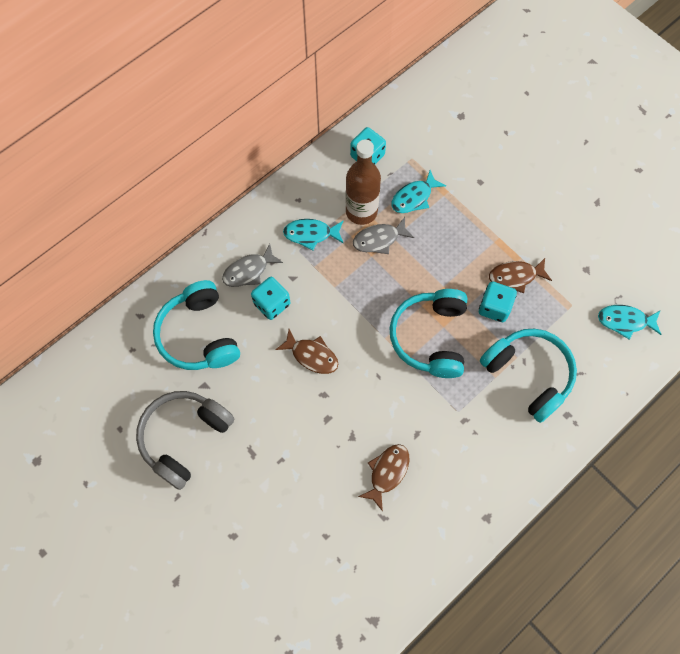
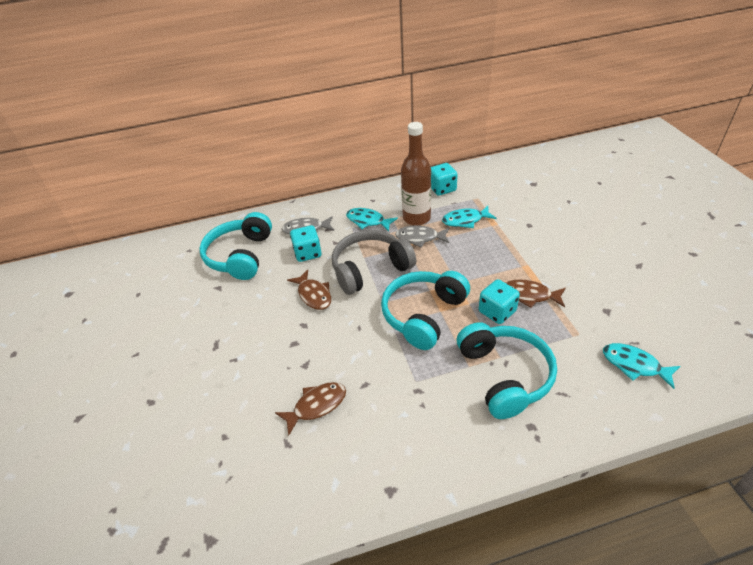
camera: 30 degrees right, 25 degrees down
(184, 437) = (175, 316): grey headphones -> grey headphones (370, 269)

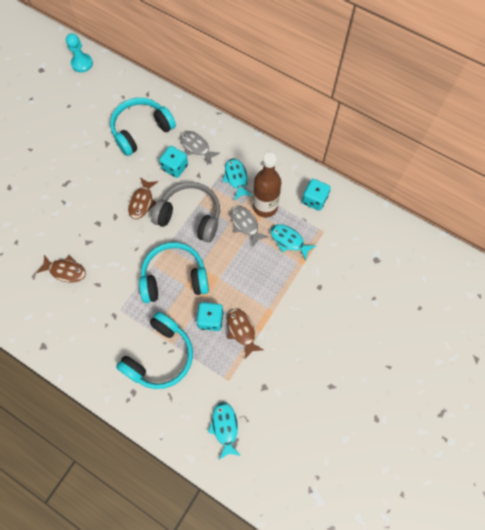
camera: 45 degrees right, 25 degrees up
(112, 260) = (82, 63): none -> turquoise pawn

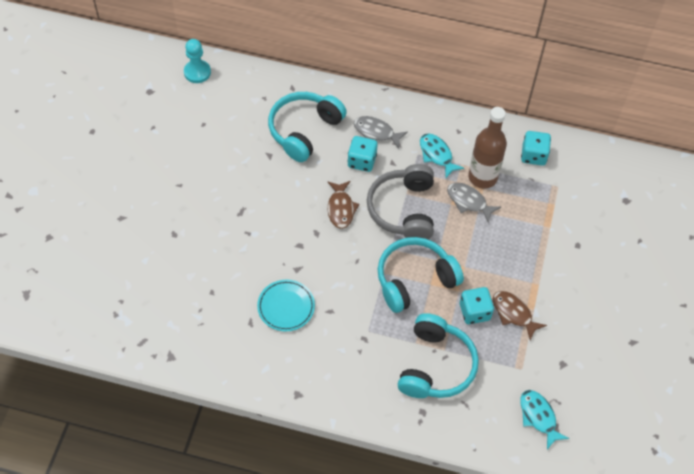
camera: 20 degrees left, 10 degrees down
(65, 271) = (286, 307): brown fish -> turquoise plate
(190, 216) = (403, 209): grey headphones -> grey headphones turned 90 degrees counterclockwise
(289, 241) = (524, 206): turquoise fish -> none

